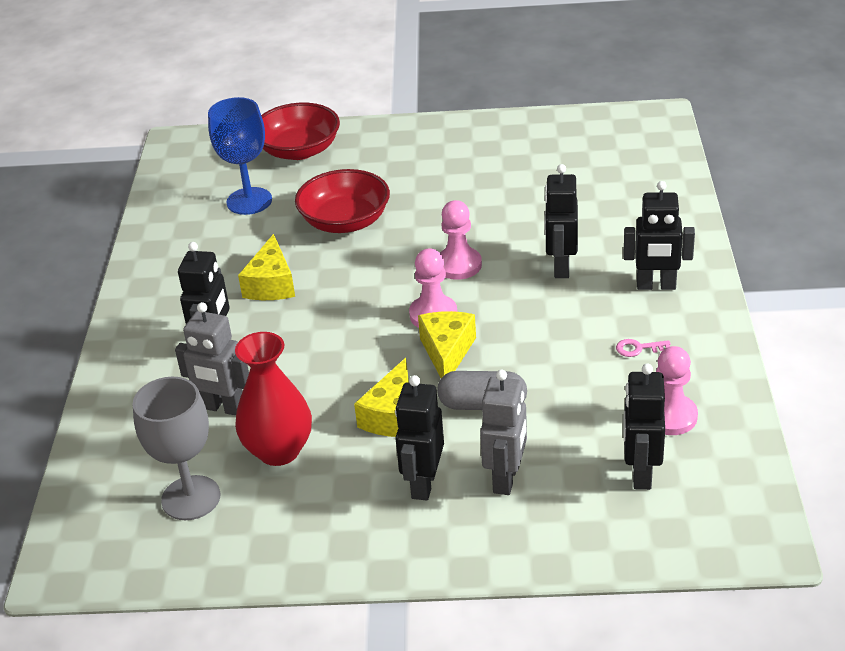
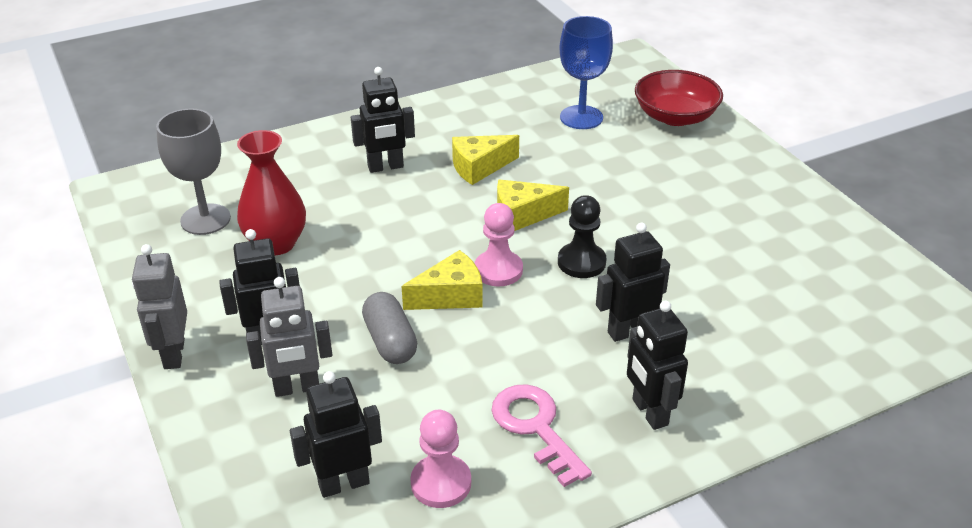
camera: 60 degrees right, 0 degrees up
(223, 408) = (313, 198): grey robot -> grey robot (173, 354)
(345, 221) = (594, 176): red bowl -> none
(392, 416) = (348, 291): yellow cheese -> yellow cheese (522, 215)
(458, 265) = (581, 262): pink pawn -> black pawn
(638, 348) = (535, 427): pink key -> pink key, size x2.20

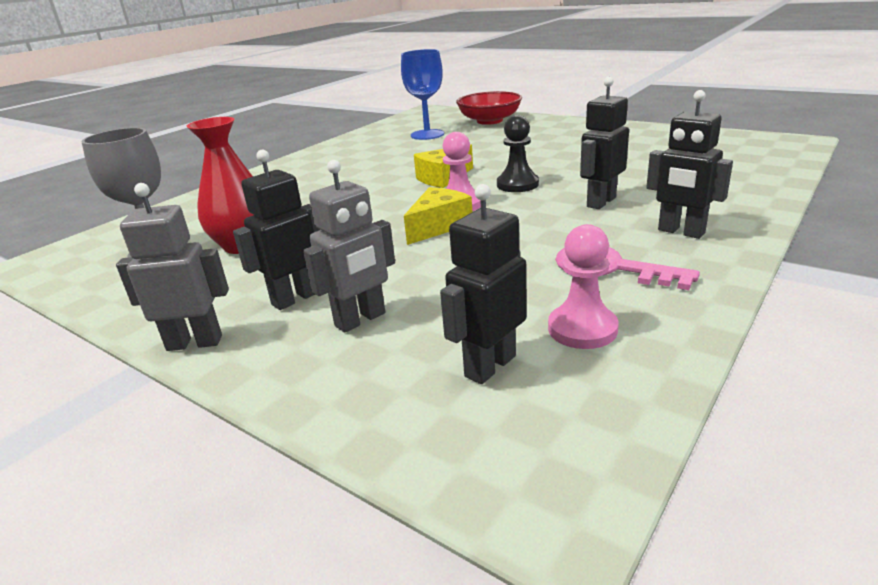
camera: 25 degrees left, 10 degrees down
(173, 354) = (195, 343): grey robot -> grey robot turned 120 degrees clockwise
(385, 167) = (303, 186): black robot -> none
(390, 341) = (418, 264): grey capsule -> none
(479, 167) = (380, 168): yellow cheese -> none

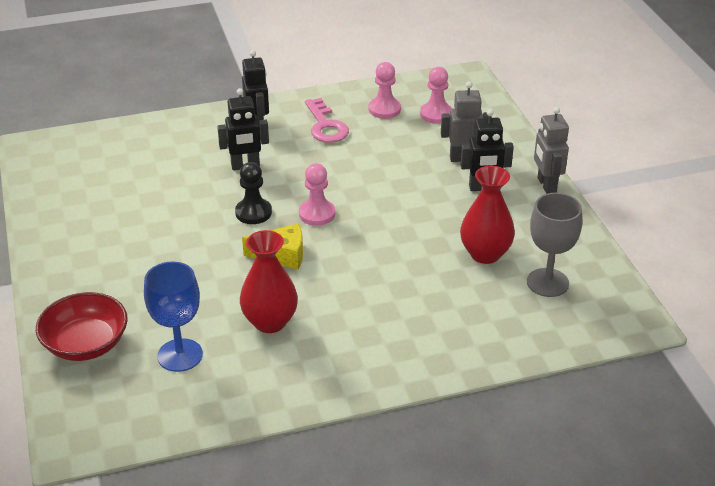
camera: 145 degrees left, 10 degrees up
(195, 343) = (546, 185): grey robot -> grey robot turned 45 degrees clockwise
(393, 157) = (270, 322): none -> red vase
(438, 226) = (356, 200): yellow cheese -> none
(489, 366) = (436, 114): black robot -> pink pawn

